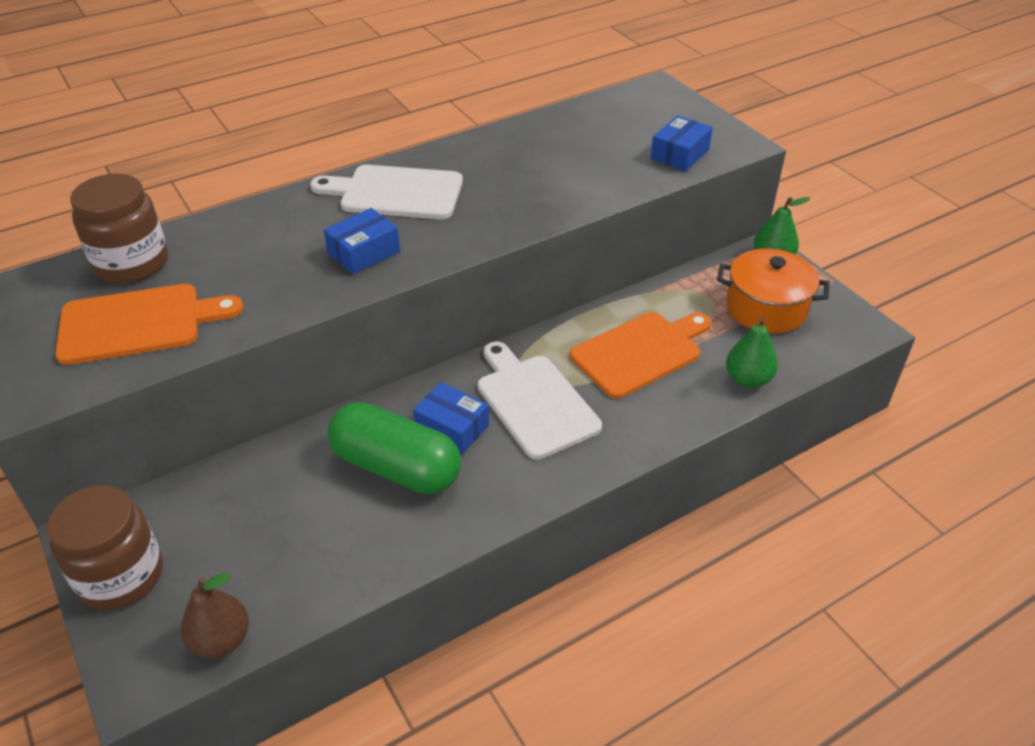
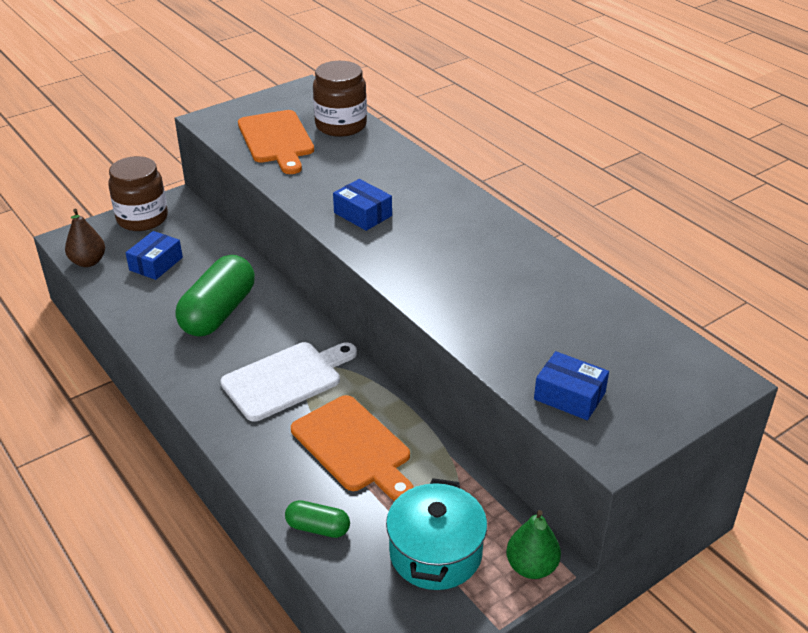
camera: 85 degrees right, 5 degrees down
(396, 193) = (450, 220): white cutting board -> none
(452, 427) = (258, 336): blue box -> blue box (156, 264)
(747, 379) = (318, 528): green pear -> green capsule
(766, 308) = (435, 553): orange pot -> turquoise pot

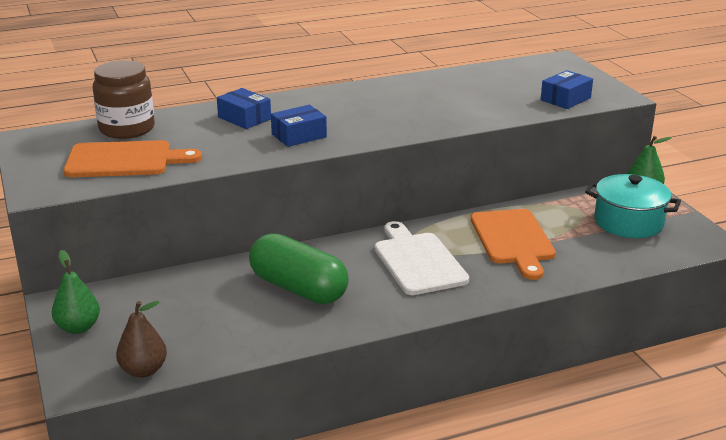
camera: 75 degrees left, 10 degrees down
(142, 218) = (78, 327): brown jar -> green pear
(156, 264) = (183, 322): blue box -> blue box (244, 118)
(318, 528) = (599, 264): green capsule -> none
(354, 446) = (513, 240): orange cutting board -> orange cutting board turned 105 degrees clockwise

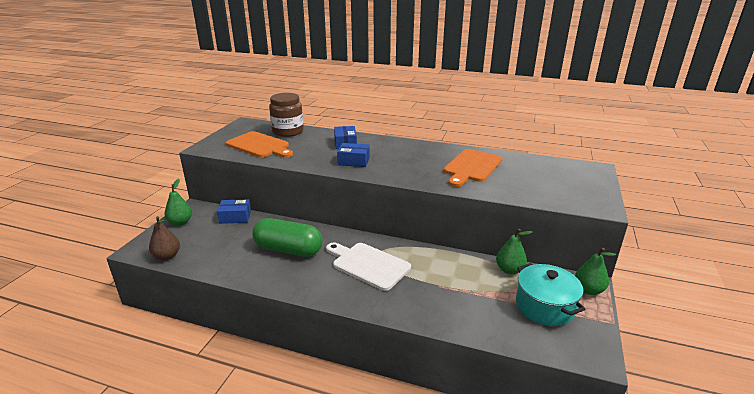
camera: 40 degrees right, 0 degrees up
(298, 288) = (288, 249): green capsule -> green capsule turned 60 degrees counterclockwise
(418, 261) = (368, 265): white cutting board -> white cutting board turned 75 degrees counterclockwise
(513, 240) = (444, 279): orange cutting board -> orange cutting board (472, 167)
(558, 204) = (509, 270): none -> green pear
(565, 99) = (554, 195): blue box -> blue box (235, 217)

